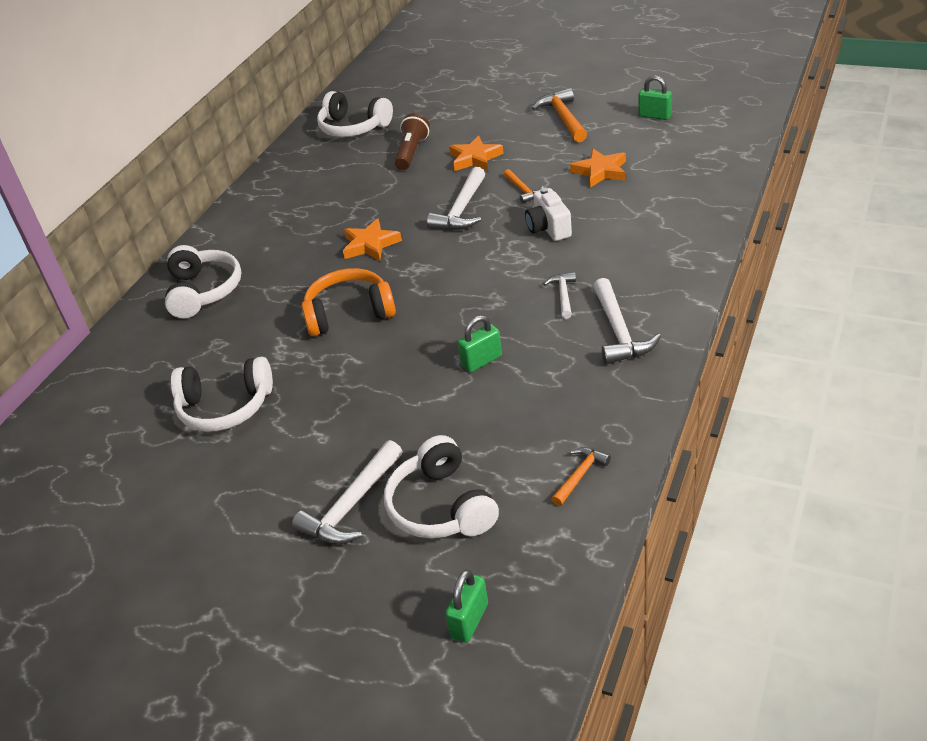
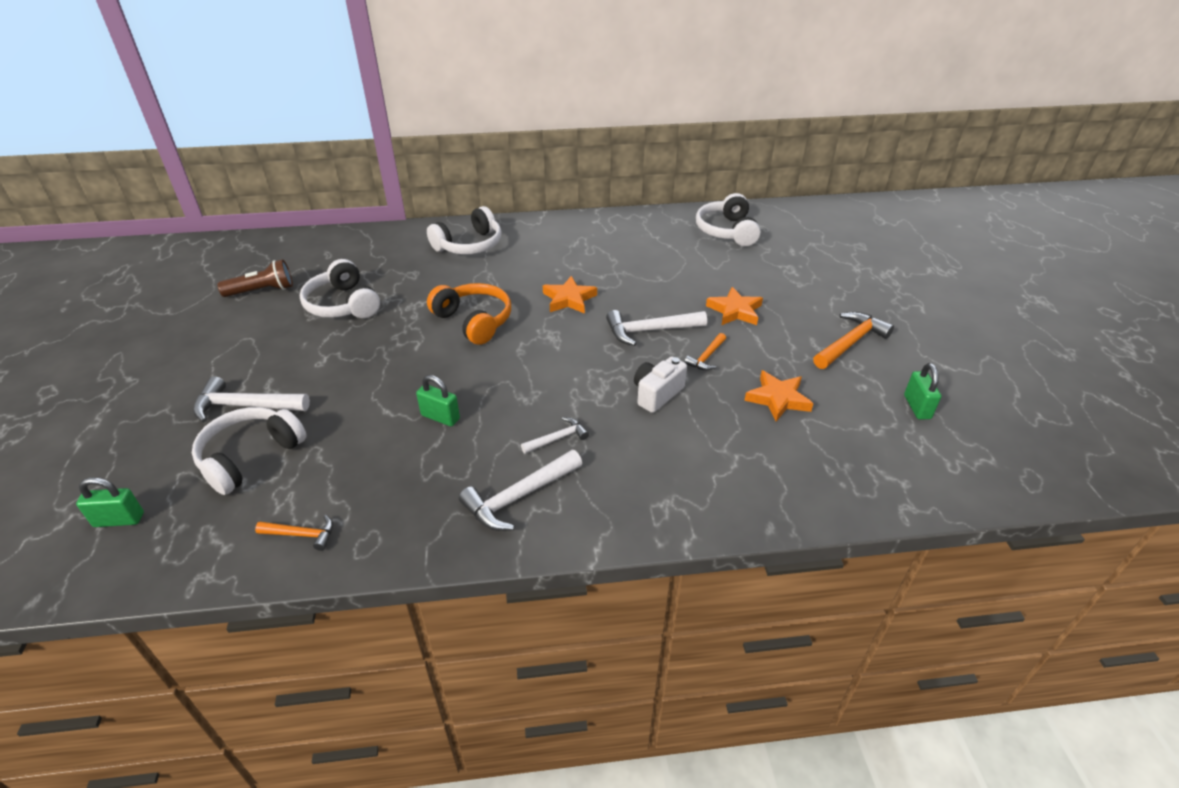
camera: 55 degrees right, 0 degrees up
(412, 152) = (715, 273): brown flashlight -> brown flashlight (262, 291)

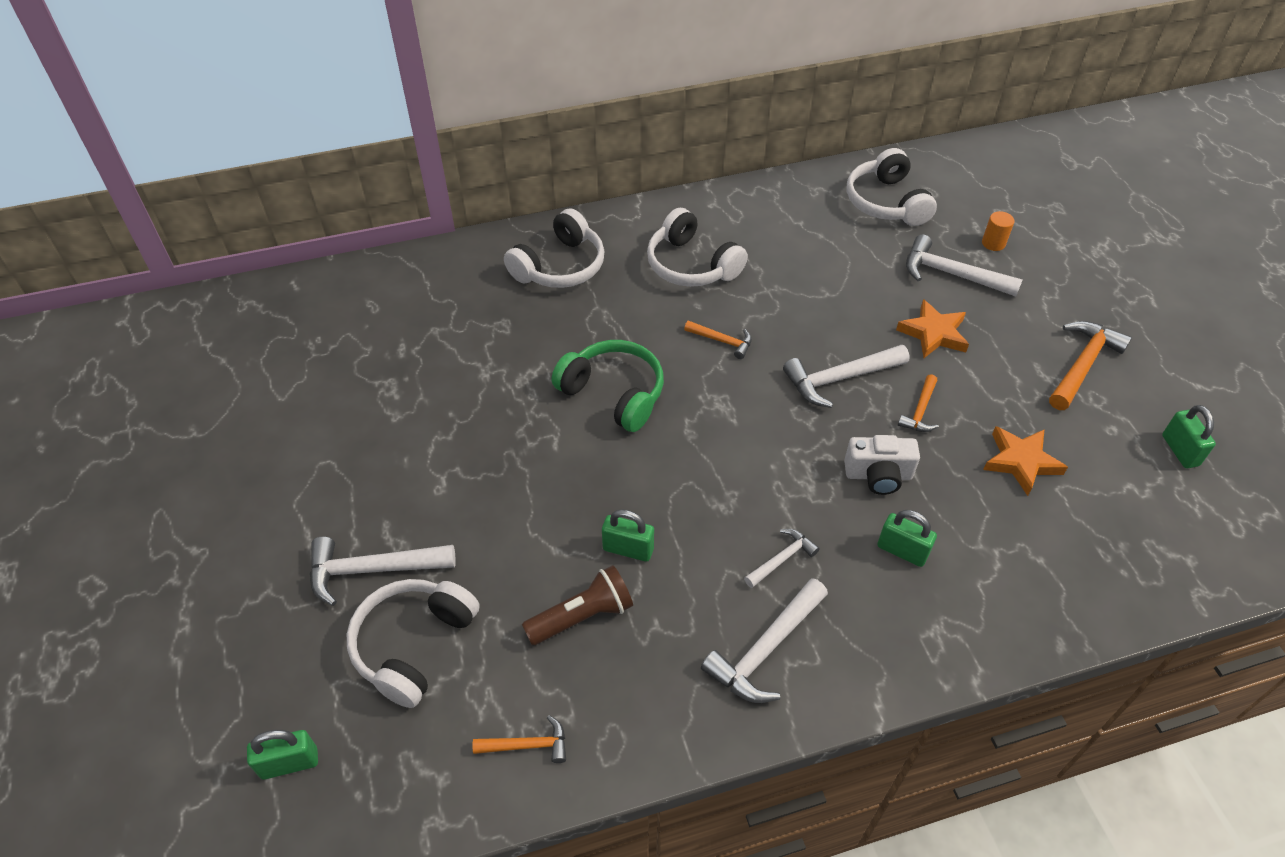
camera: 10 degrees left, 10 degrees up
(262, 291) = (309, 380): brown flashlight -> brown flashlight (582, 616)
(343, 304) = (430, 389): white headphones -> white headphones (691, 265)
(474, 321) = (613, 393): orange headphones -> green headphones
(569, 299) = (722, 341): orange star -> orange hammer
(657, 394) = (878, 475): white camera -> white camera turned 120 degrees counterclockwise
(657, 445) = (902, 551): none -> green padlock
(762, 277) = (951, 274): none -> white hammer
(802, 262) = (993, 243): none -> orange cylinder

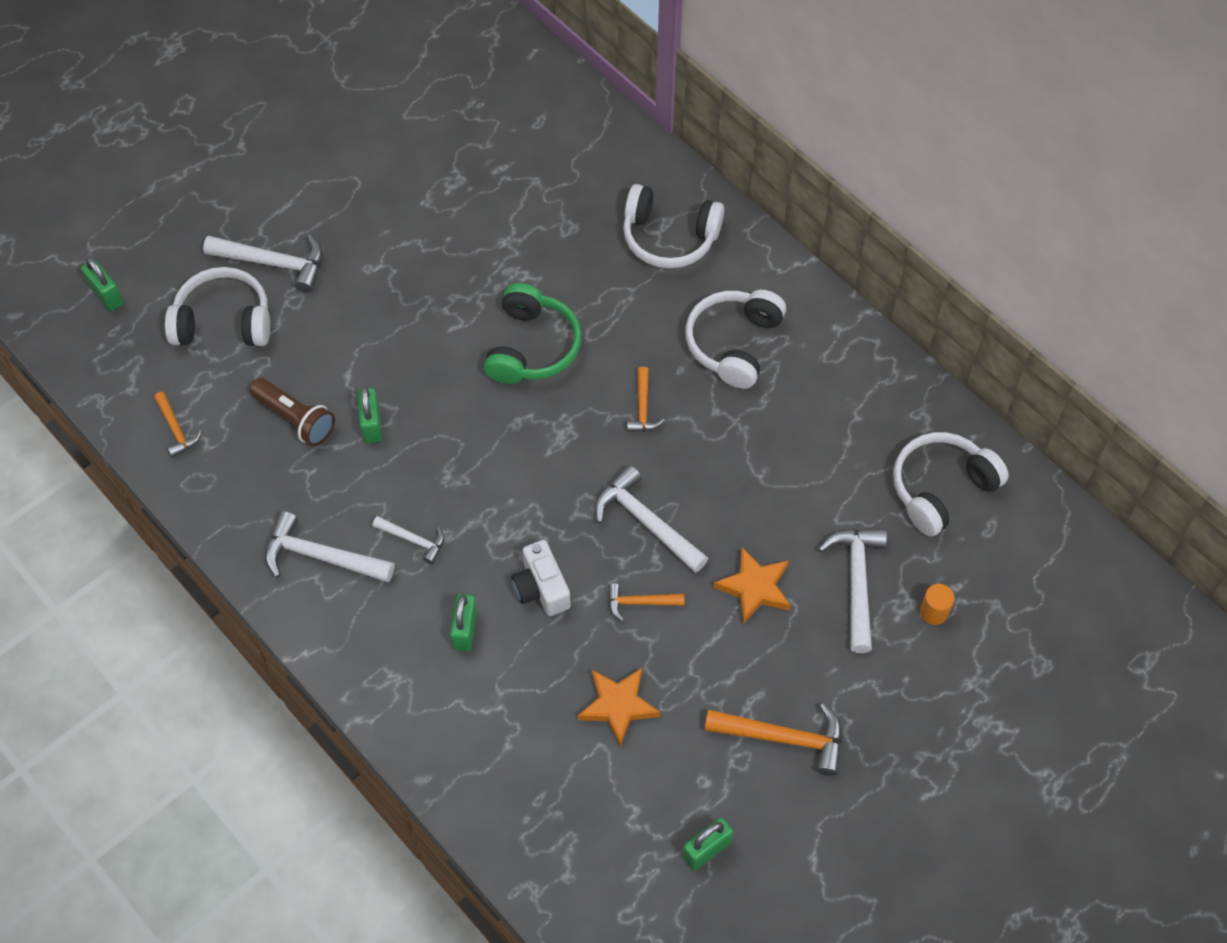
camera: 65 degrees right, 10 degrees up
(372, 570) = (274, 263): white hammer -> white hammer turned 135 degrees clockwise

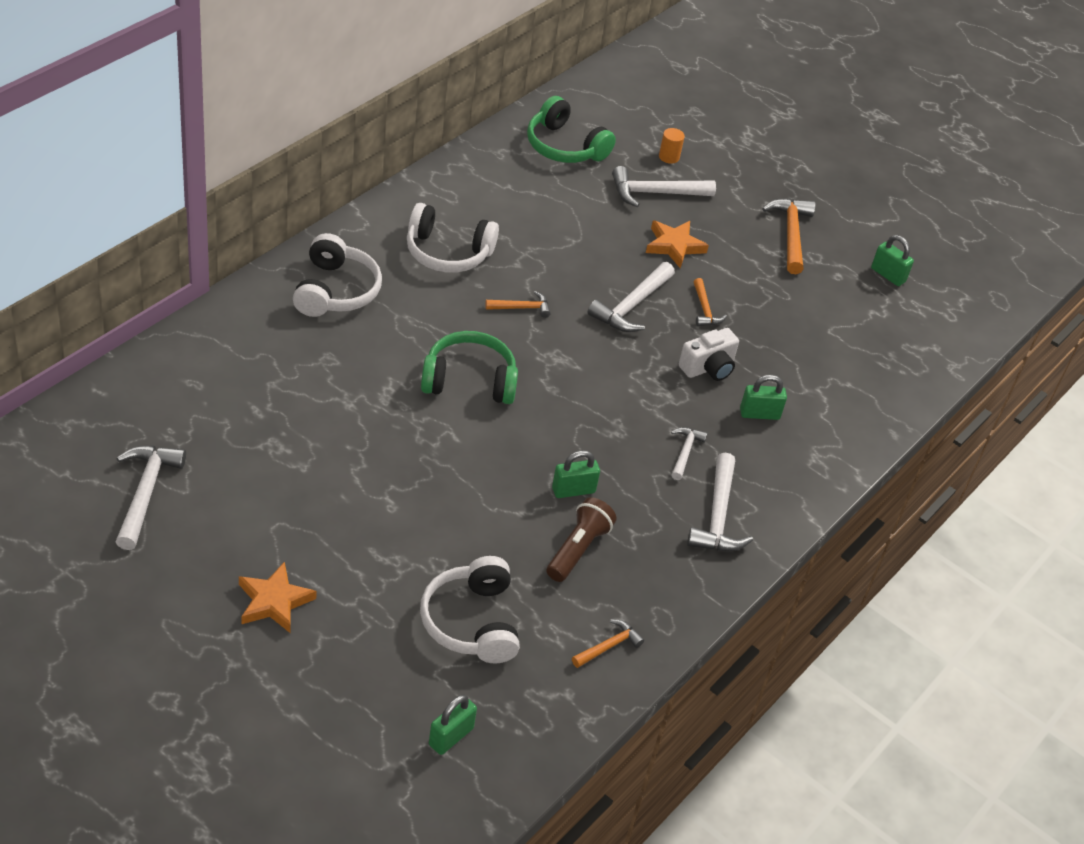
camera: 105 degrees left, 15 degrees down
(274, 263) = (392, 586): white hammer -> white hammer (145, 493)
(618, 706) = (795, 321): orange star -> orange star (274, 601)
(941, 489) = (564, 146): white headphones -> green headphones

